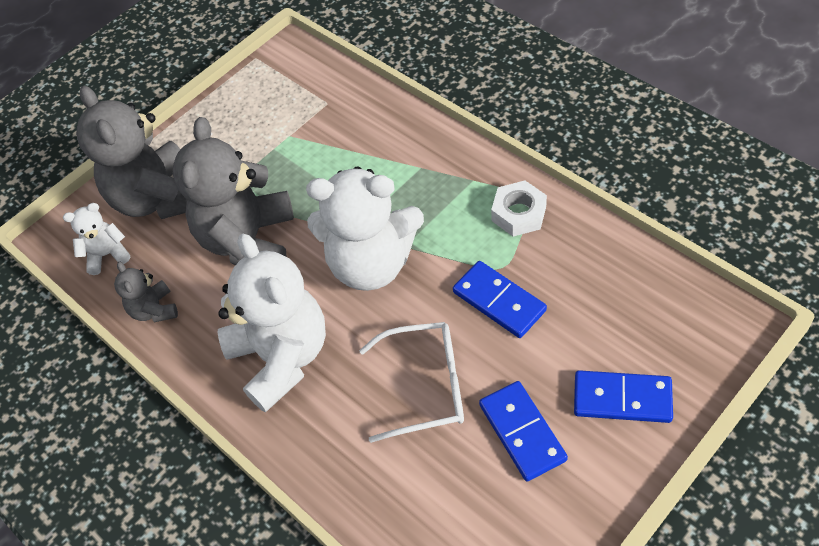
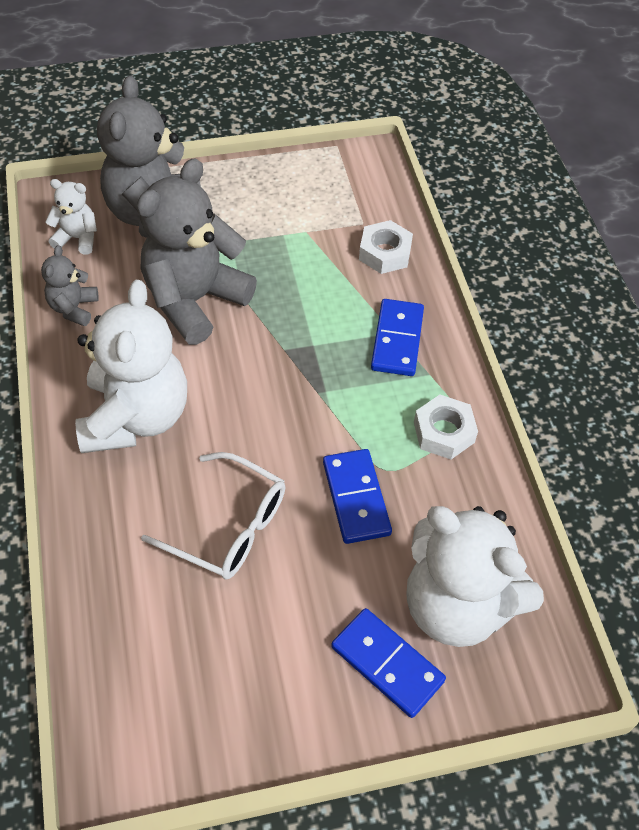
camera: 25 degrees right, 0 degrees up
(363, 114) = (385, 253): none -> white nut
(371, 263) = (277, 388): white teddy bear -> white teddy bear (457, 605)
(522, 432) = (273, 627): blue domino -> blue domino (397, 340)

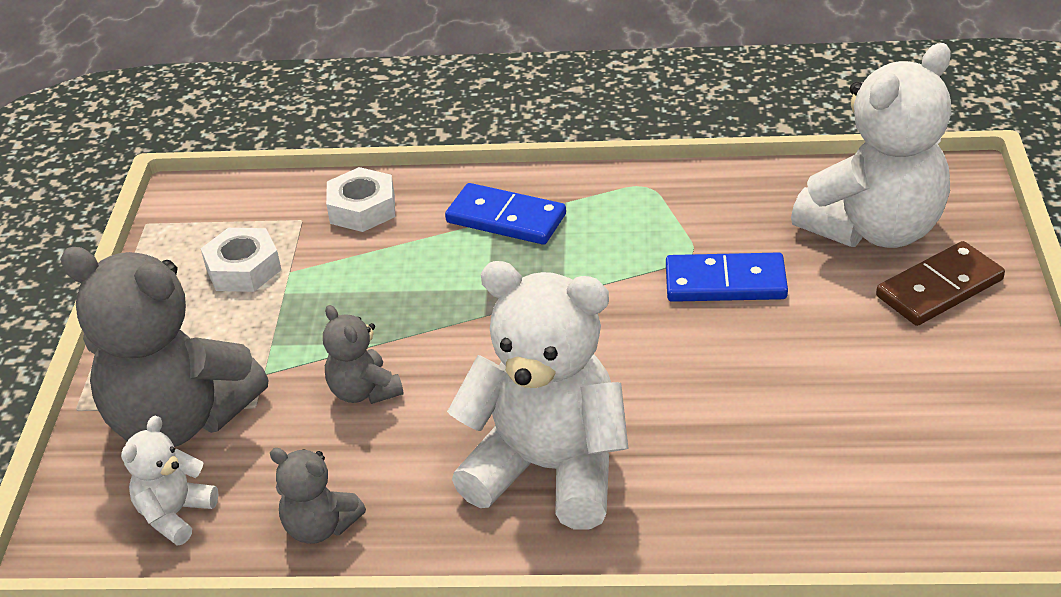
camera: 70 degrees left, 15 degrees down
(195, 300) = (364, 391): grey teddy bear -> grey teddy bear, size x0.47
(228, 527) = (744, 394): white glasses -> none
(387, 664) = (939, 288): blue domino -> brown domino
(444, 432) = (651, 203): white nut -> white nut (243, 269)

